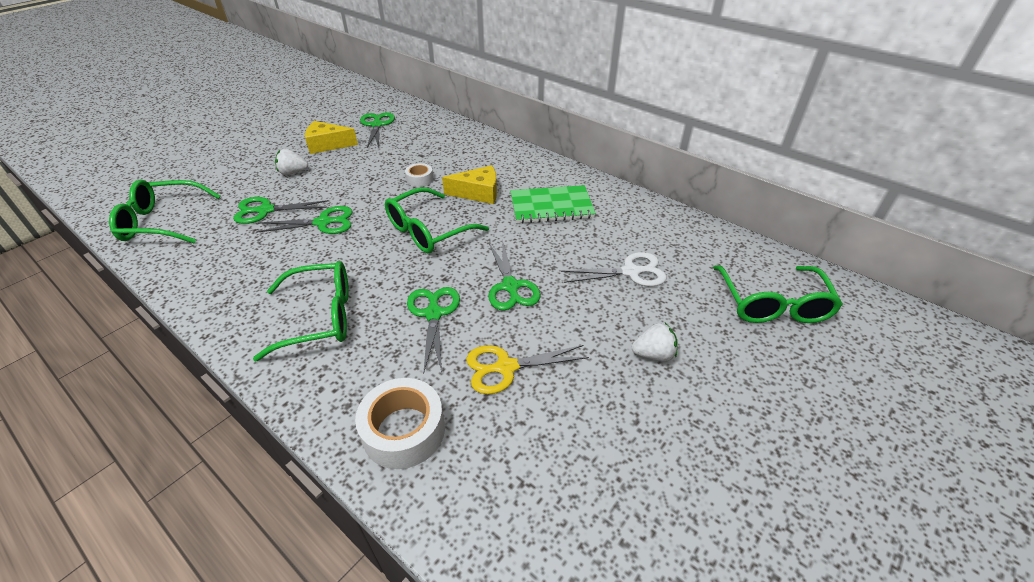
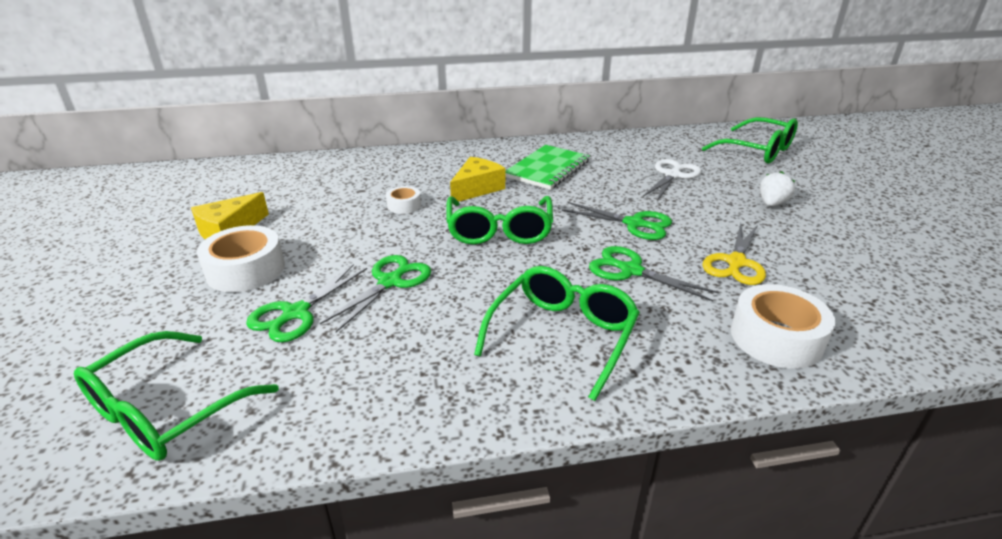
camera: 50 degrees left, 10 degrees down
(293, 172) = (245, 270): white strawberry -> white tape
(377, 125) = (251, 191): green scissors -> none

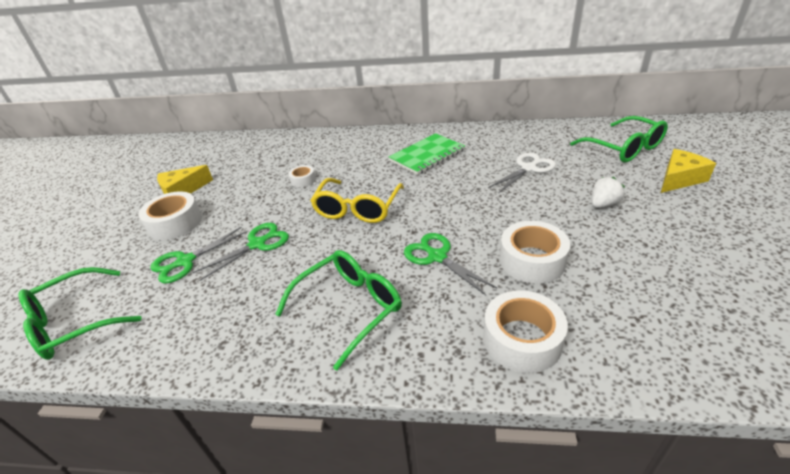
camera: 20 degrees right, 5 degrees up
(477, 189) = (363, 169): yellow cheese -> yellow cheese (679, 179)
(499, 231) = (357, 209): green glasses -> yellow glasses
(634, 224) = (467, 213): green scissors -> none
(736, 263) = (532, 260): yellow scissors -> white tape

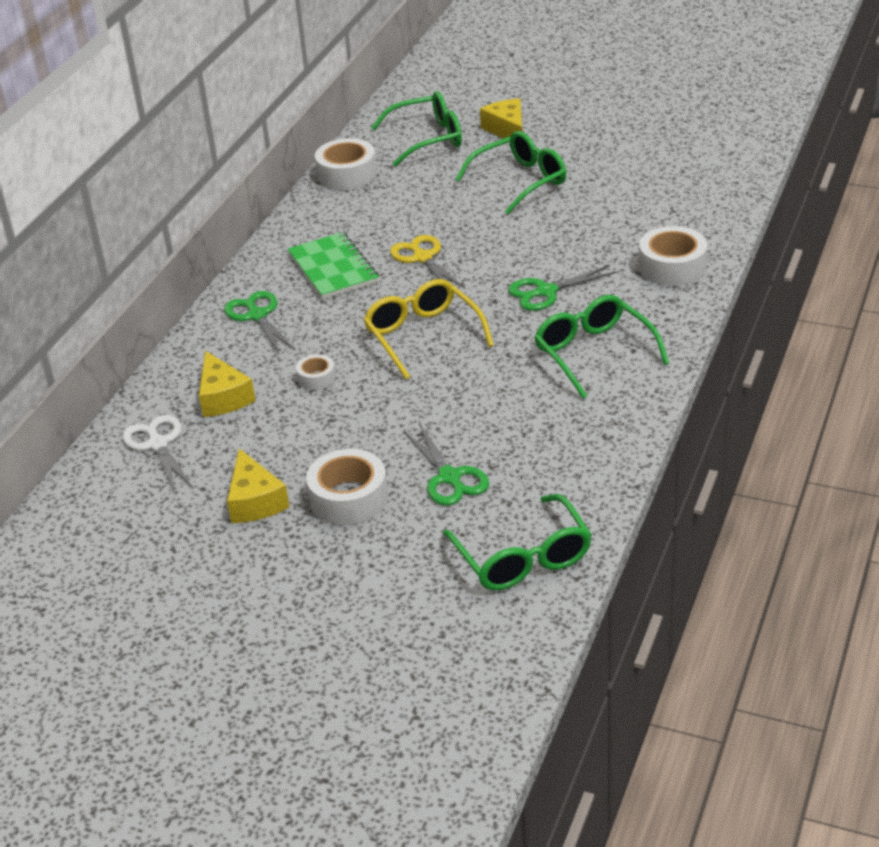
camera: 75 degrees left, 0 degrees up
(257, 244) = (448, 417): green scissors -> green scissors (257, 315)
(282, 156) = (223, 397): none -> yellow cheese
(357, 209) = (423, 336): yellow glasses -> yellow glasses turned 150 degrees counterclockwise
(457, 185) = (422, 257): none -> yellow scissors
(528, 168) = (422, 205): white scissors -> white scissors (158, 444)
(532, 260) = (581, 240): white tape -> white tape (347, 174)
(603, 204) = (520, 181): white strawberry -> green glasses

